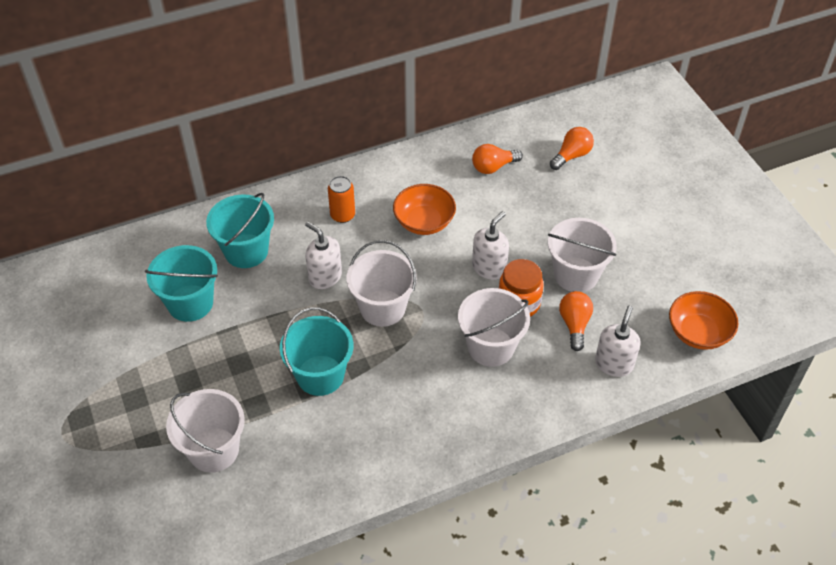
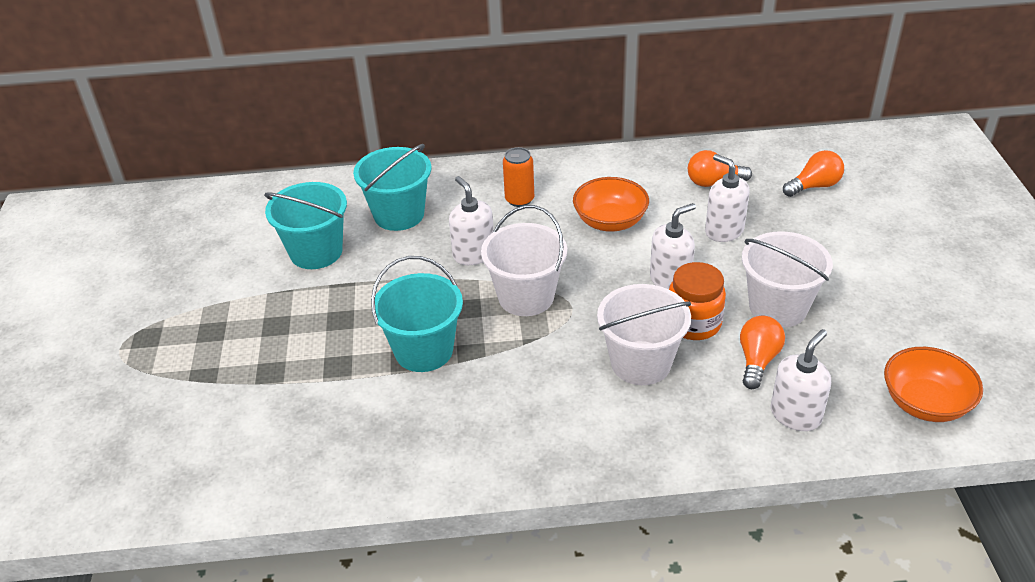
camera: 20 degrees right, 10 degrees down
(214, 450) = (269, 401): white bucket -> none
(515, 212) = (724, 231): none -> white soap dispenser

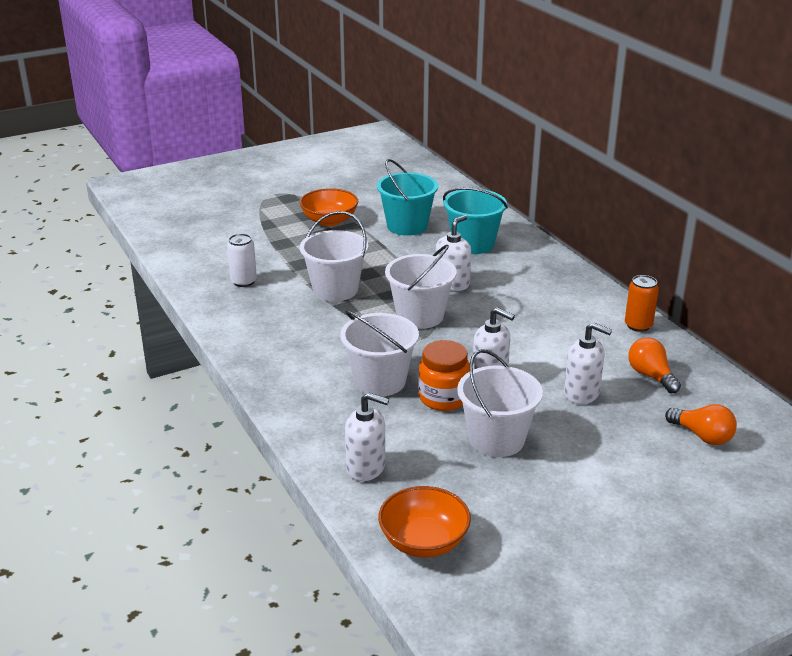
camera: 65 degrees right, 10 degrees down
(344, 433) = (243, 281): none -> white can
(424, 350) = (335, 290): turquoise bucket -> white bucket
(519, 199) = (536, 287): orange can -> orange can (638, 325)
(610, 221) = (544, 334): orange bowl -> orange bowl (329, 220)
(724, 231) = (582, 393): white soap dispenser -> white soap dispenser turned 90 degrees clockwise
(757, 360) = (419, 438): orange light bulb -> none

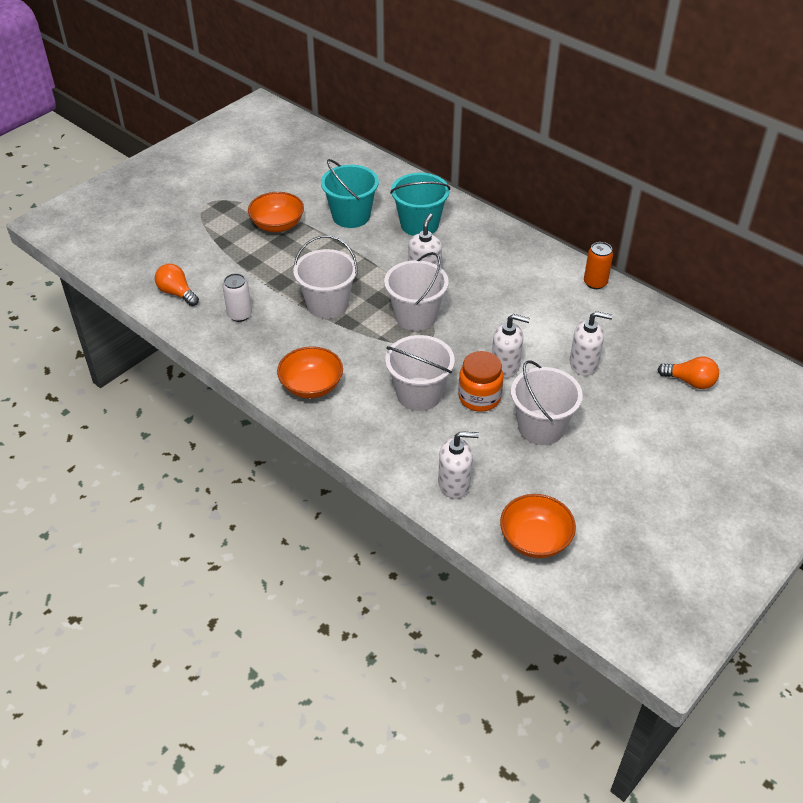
camera: 20 degrees left, 15 degrees up
(273, 351) = (311, 386): none -> orange bowl
(651, 376) = (627, 332): orange light bulb -> orange light bulb (177, 293)

